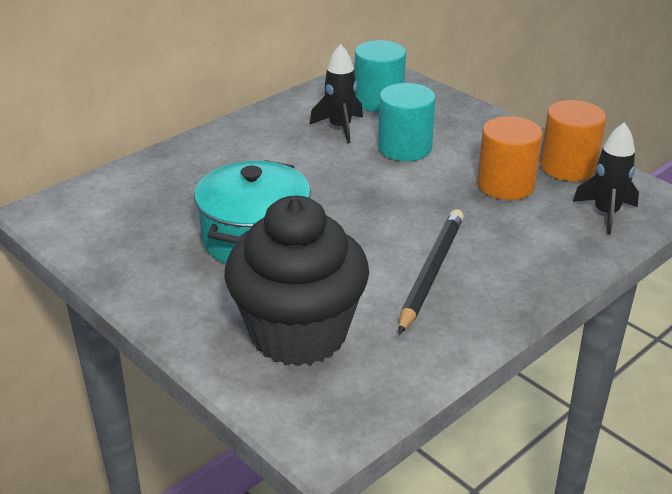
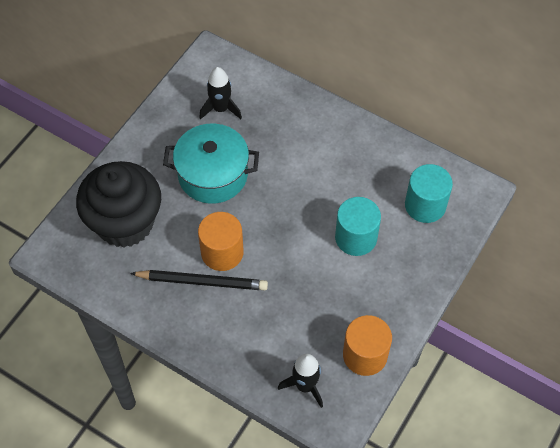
camera: 75 degrees right, 25 degrees up
(340, 127) = (372, 188): black rocket -> black rocket (220, 109)
(505, 185) = (324, 313): orange cylinder -> orange cylinder (222, 252)

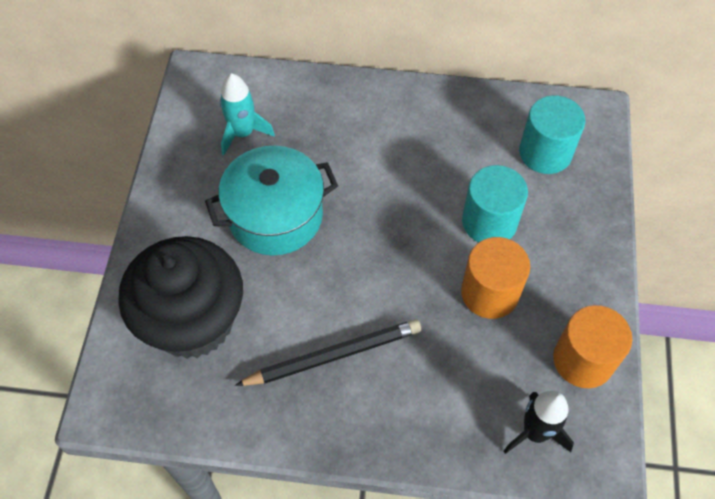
camera: 25 degrees left, 0 degrees up
(220, 109) = (243, 133): black rocket -> turquoise rocket
(222, 252) = (339, 307): orange cylinder -> orange cylinder (490, 293)

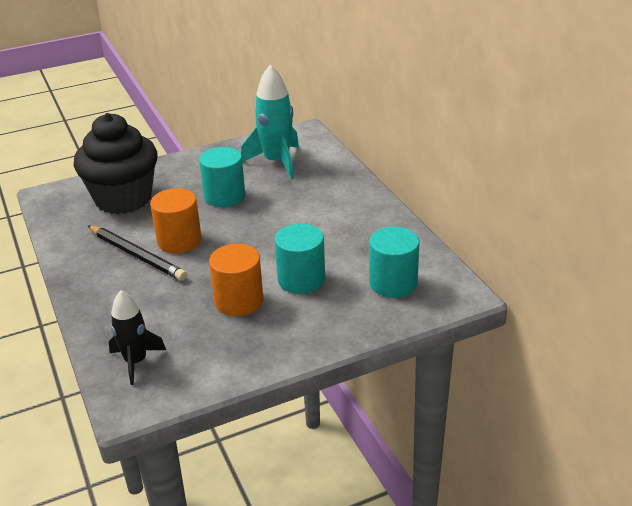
camera: 60 degrees right, 25 degrees down
(243, 133) = (277, 162): turquoise rocket -> turquoise rocket, size x1.55
(275, 216) = (224, 196): turquoise pot -> turquoise cylinder
(583, 360) = (215, 365): orange cylinder -> orange cylinder (179, 241)

